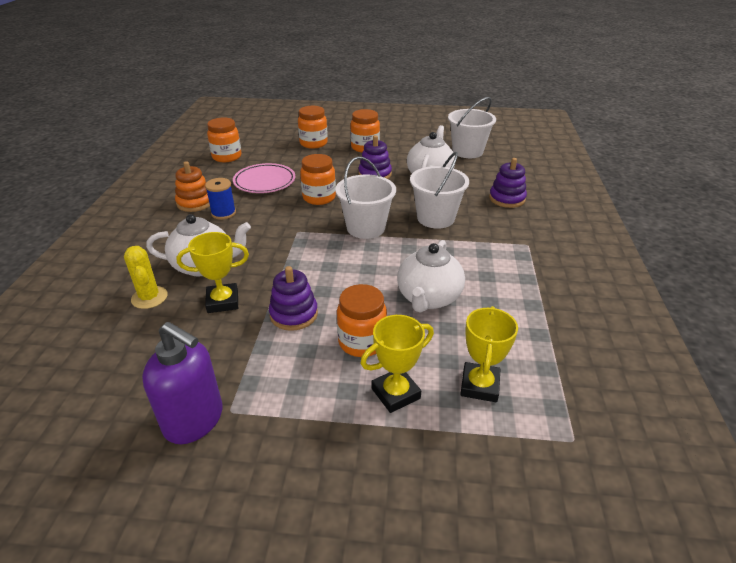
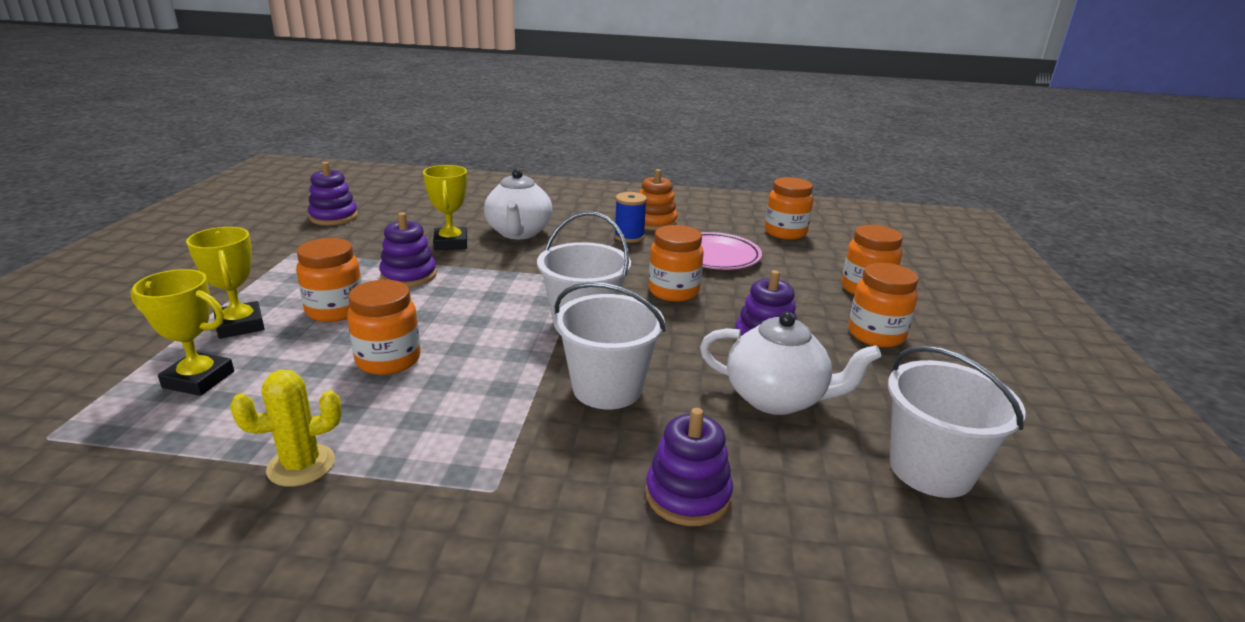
camera: 90 degrees right, 10 degrees down
(121, 408) = (334, 217): none -> purple stacking toy
(149, 297) = (473, 215): yellow cactus -> yellow cactus (301, 465)
(194, 420) = (296, 240): purple soap dispenser -> none
(428, 298) = (388, 360): white teapot -> orange jar

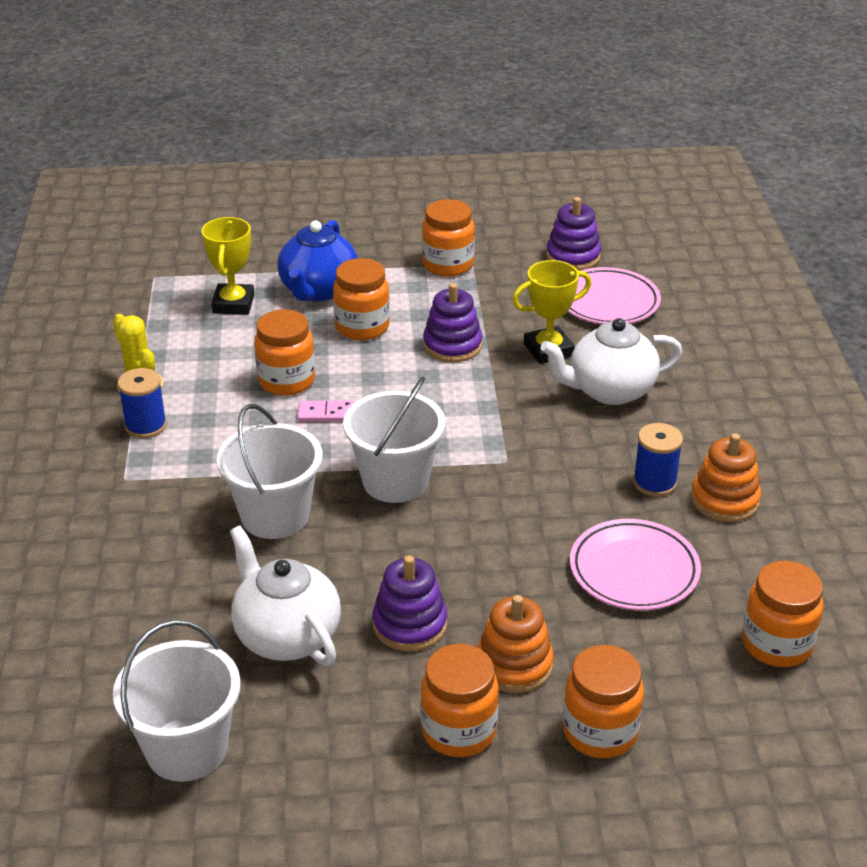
camera: 80 degrees right, 10 degrees up
(240, 325) = (318, 290): yellow trophy -> blue teapot
(395, 466) = (146, 426): none -> blue spool
(409, 216) = (608, 302): none -> pink plate
(462, 344) = (326, 414): none -> pink domino
(673, 291) = (503, 540): orange jar -> orange jar (448, 265)
(688, 495) = (130, 582): purple stacking toy -> none
(777, 398) = (286, 636): white teapot -> white teapot turned 135 degrees clockwise
(807, 306) = (514, 664): none -> orange stacking toy

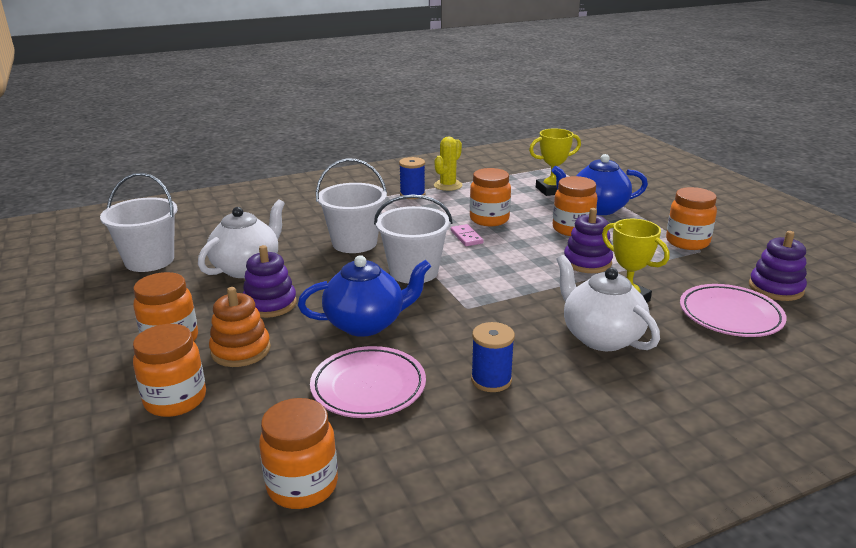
camera: 70 degrees right, 10 degrees down
(503, 547) = (366, 324): none -> blue teapot
(724, 500) = (495, 424): orange stacking toy -> none

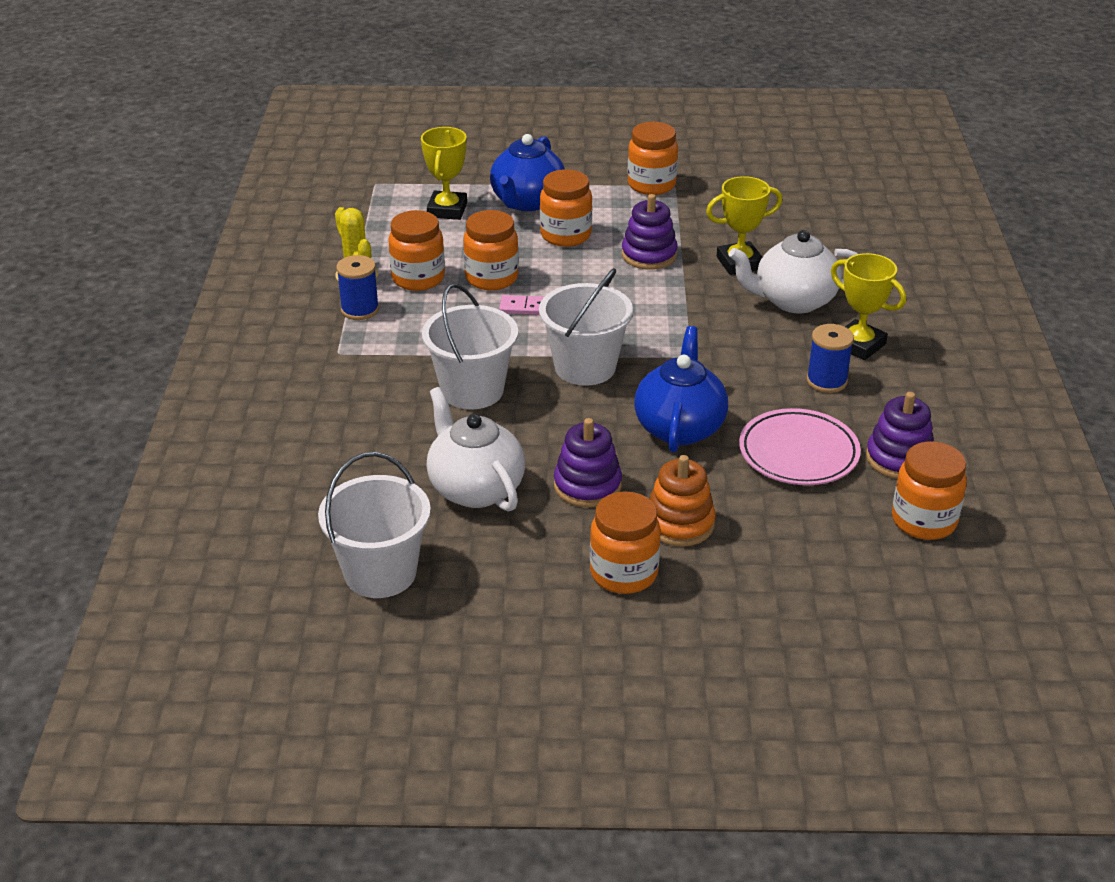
camera: 65 degrees left, 10 degrees up
(175, 400) = (751, 582): orange jar -> orange jar (418, 278)
(568, 386) = (859, 345): none -> yellow trophy
(730, 315) = (801, 224): pink plate -> none
(775, 288) = (772, 183): purple stacking toy -> purple stacking toy (899, 459)

